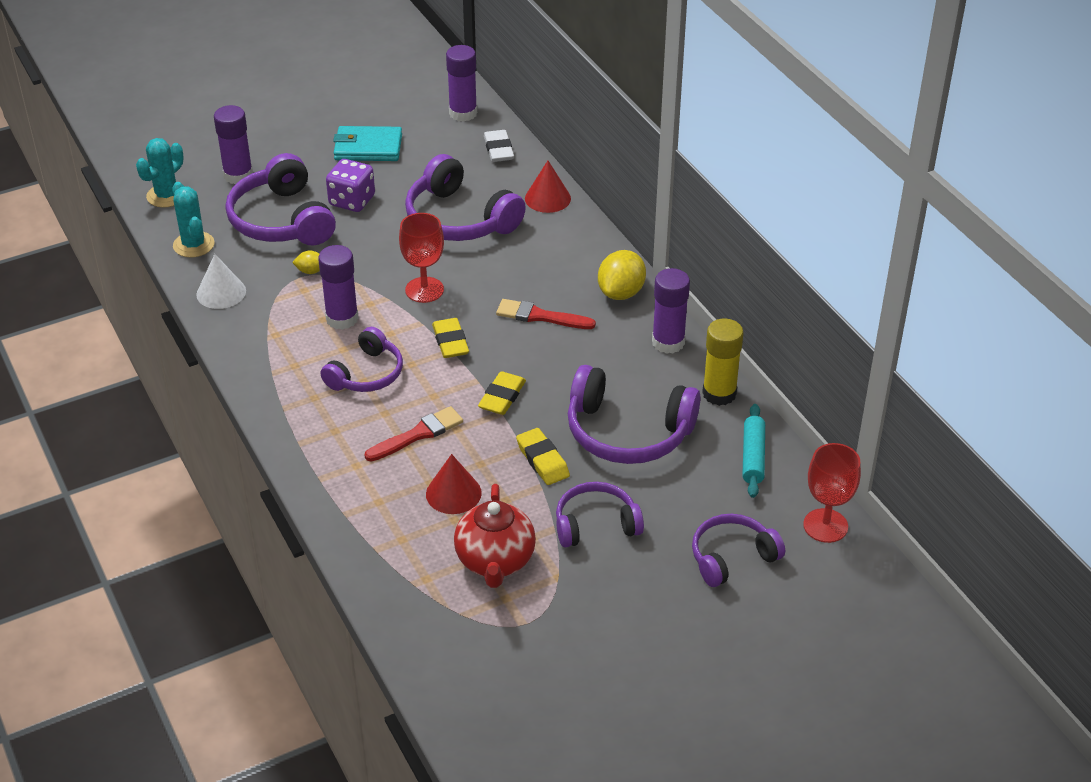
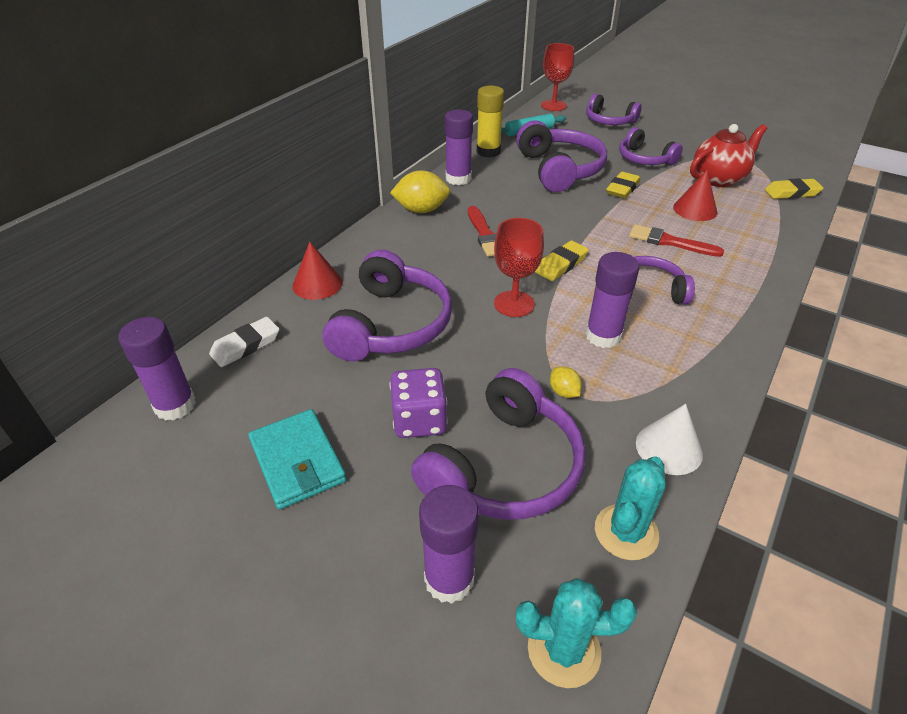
camera: 120 degrees left, 0 degrees up
(502, 397) = (588, 221): yellow eraser -> yellow eraser (791, 193)

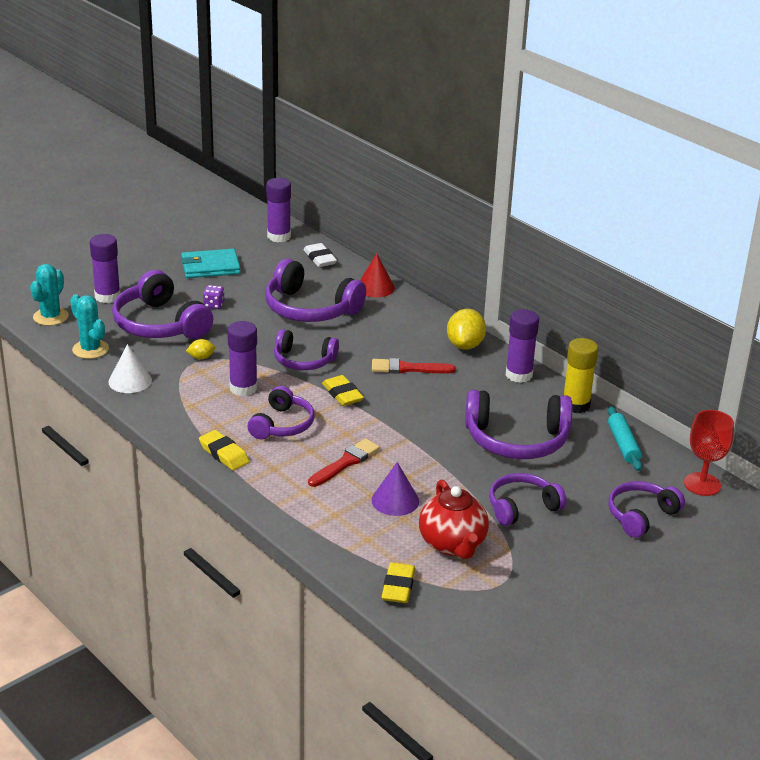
camera: 105 degrees right, 10 degrees down
(419, 420) = (214, 305): purple dice -> purple dice, size x0.57
(514, 304) = (303, 360): red goblet -> purple headphones
(622, 189) = (457, 468): yellow eraser -> yellow eraser (224, 454)
(695, 209) = (395, 500): red cone -> purple cone

